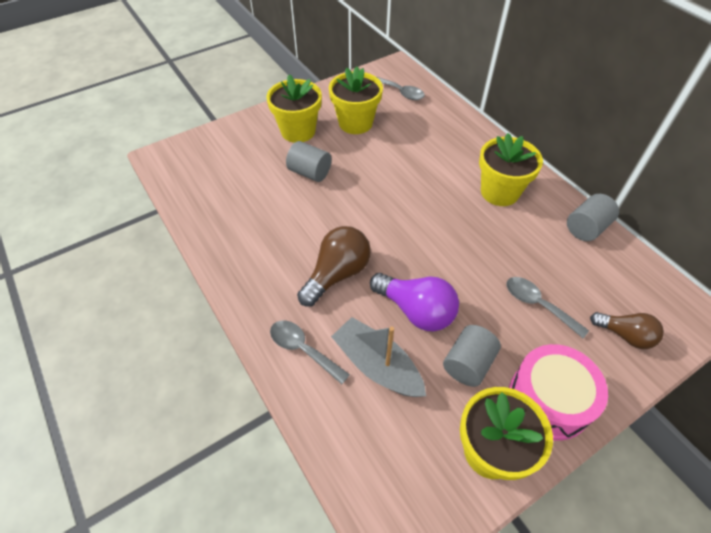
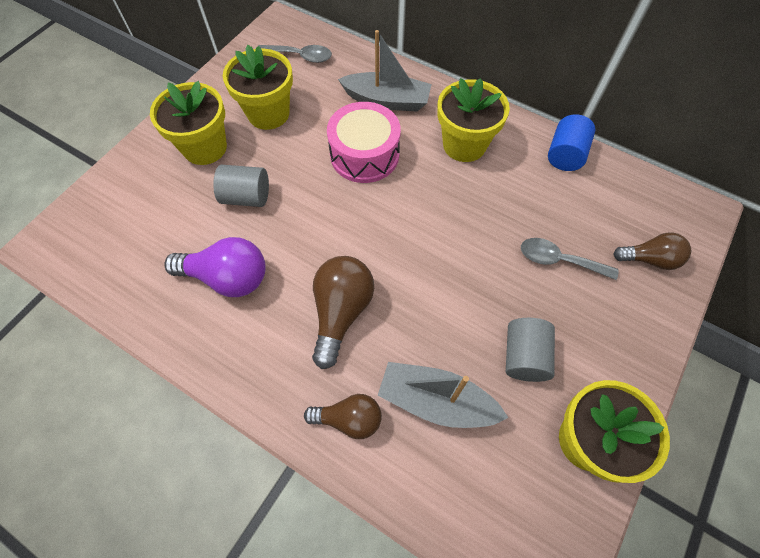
camera: 25 degrees left, 10 degrees up
(303, 349) = (349, 419): grey spoon -> brown light bulb
(416, 310) = (445, 319): purple light bulb -> purple light bulb (227, 277)
(452, 141) = (387, 100): none -> grey boat
(549, 400) = (614, 359): pink drum -> pink drum (364, 154)
(586, 228) = (565, 155): grey cylinder -> blue cylinder

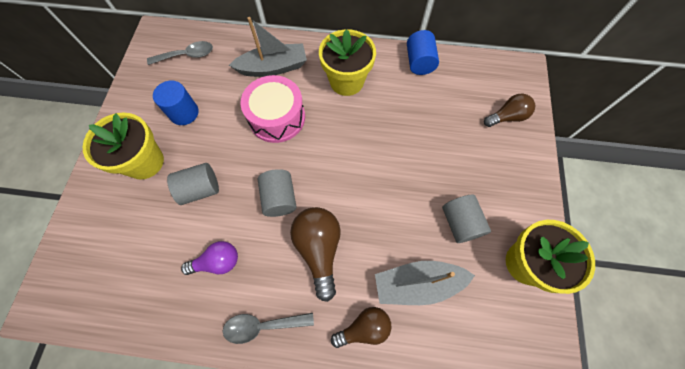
camera: 25 degrees left, 5 degrees up
(227, 277) = (217, 262): purple light bulb -> purple light bulb, size x0.65
(268, 113) = (184, 113): yellow flower pot -> blue cylinder
(325, 240) = (279, 198): none -> grey cylinder
(559, 260) = (450, 142): grey spoon -> grey spoon (262, 325)

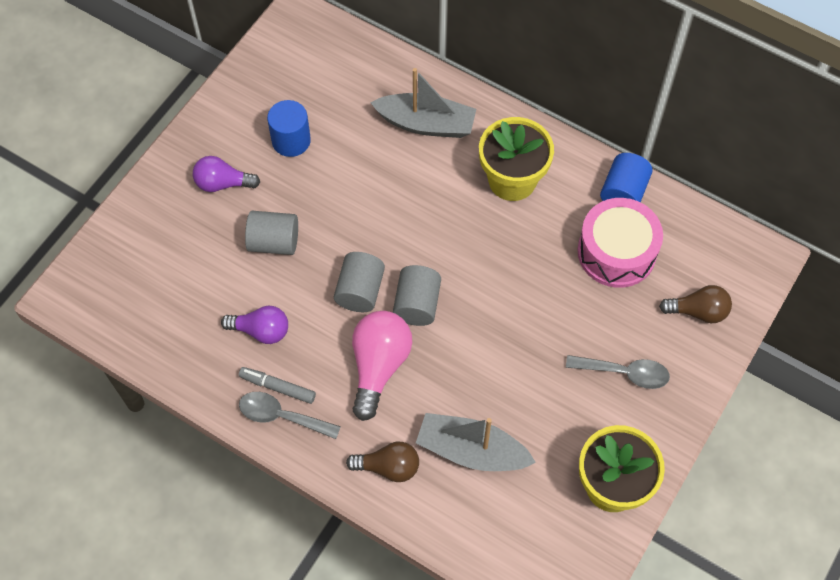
camera: 25 degrees right, 5 degrees down
(144, 162) = (223, 183): yellow flower pot -> purple light bulb
(187, 55) = (324, 64): grey spoon -> grey spoon (624, 373)
(249, 302) = (277, 387): none -> grey marker
(277, 117) = (401, 192): pink drum -> pink drum (616, 252)
(319, 249) = (379, 366): brown light bulb -> pink light bulb
(460, 223) = (559, 409): grey cylinder -> grey cylinder (417, 304)

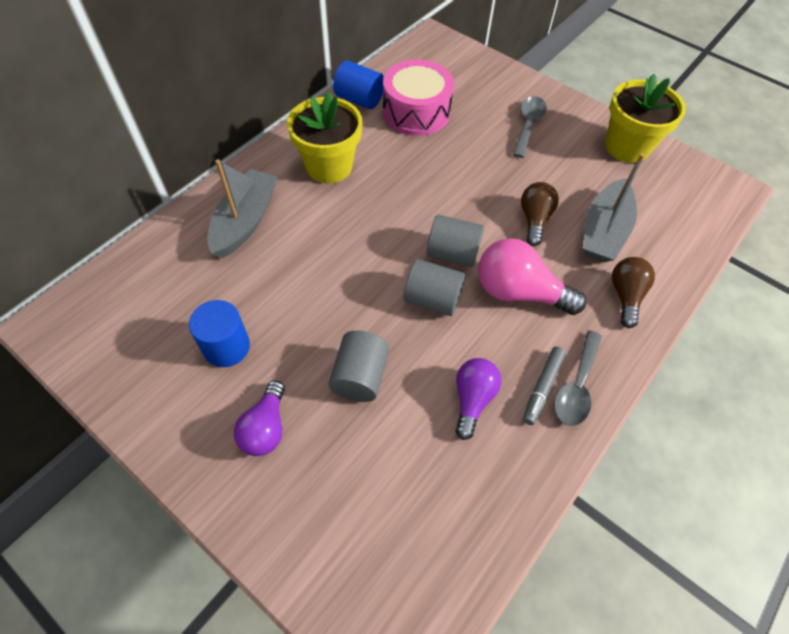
camera: 85 degrees left, 5 degrees down
(698, 311) = (475, 77): brown light bulb -> brown light bulb (534, 220)

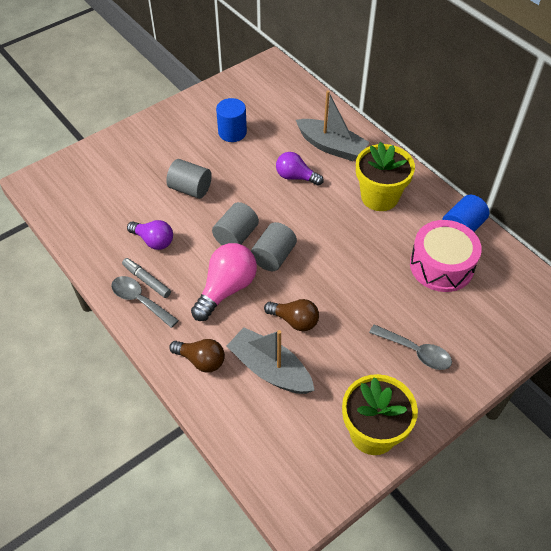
camera: 105 degrees right, 5 degrees down
(265, 428) = (174, 145): purple light bulb -> purple light bulb (296, 177)

